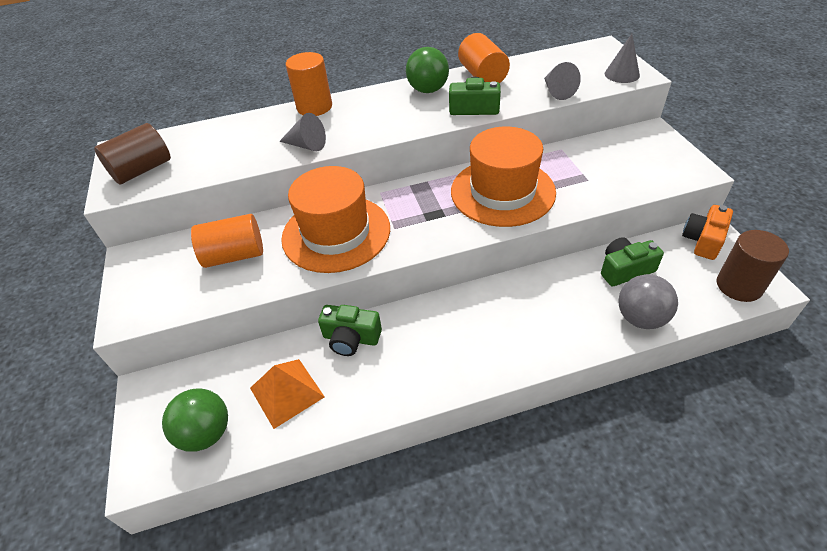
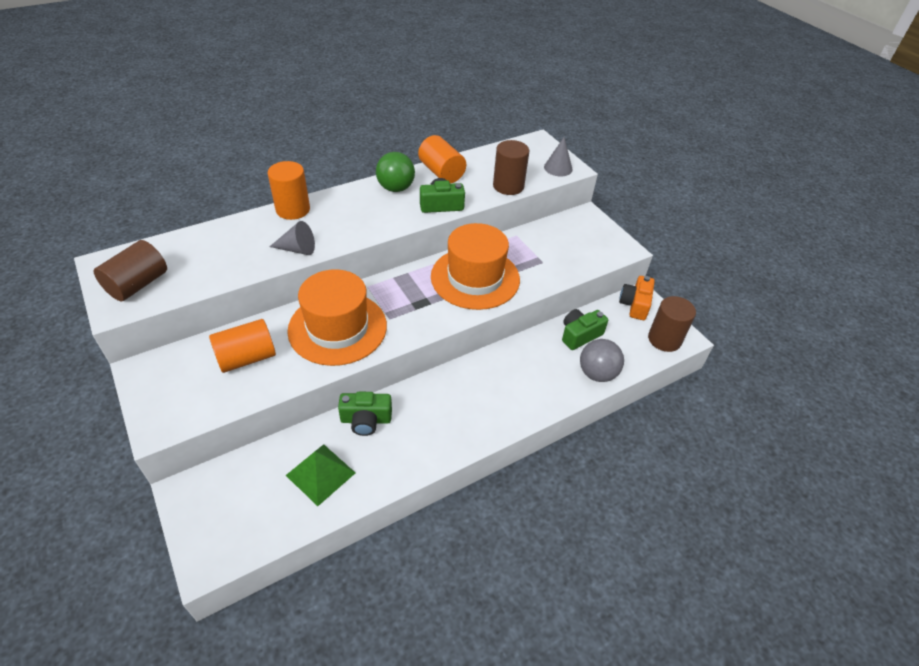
camera: 20 degrees left, 0 degrees up
(206, 433) = (256, 519): green ball -> none
(287, 392) = (320, 474): orange pyramid -> green pyramid
(557, 91) = (508, 186): grey cone -> brown cylinder

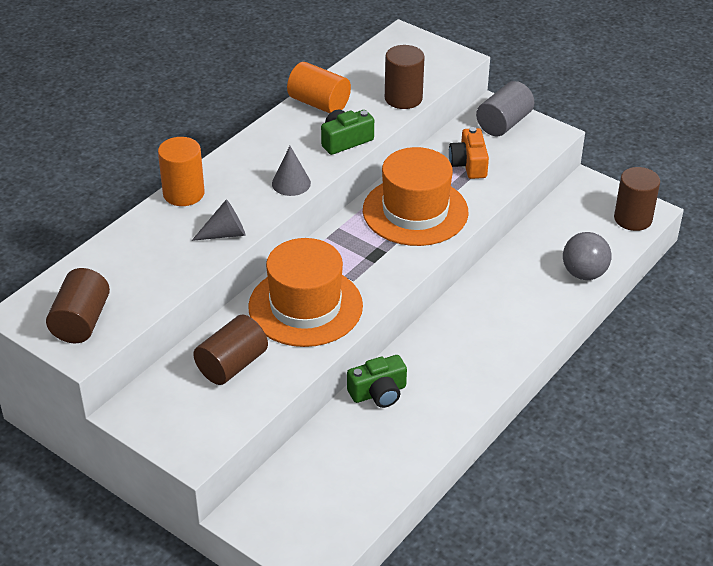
camera: 20 degrees left, 5 degrees down
(247, 358) = (232, 365): orange cylinder -> brown cylinder
(320, 474) = (368, 454): green pyramid -> none
(396, 188) = (281, 136): green ball -> none
(558, 168) = (444, 62): grey cone -> grey cone (291, 183)
(580, 335) = (545, 241): green camera -> none
(588, 230) = (503, 123): none -> grey cylinder
(635, 304) = (585, 192): orange camera -> orange camera (469, 164)

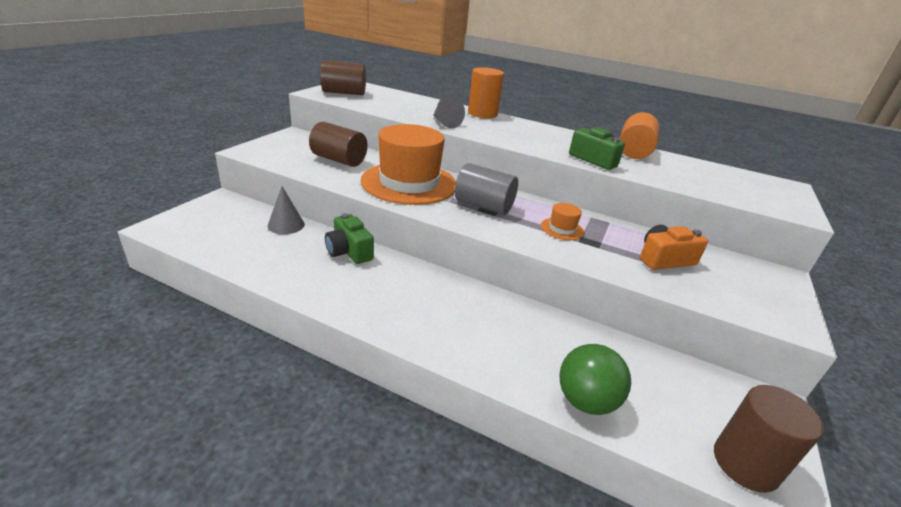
camera: 75 degrees right, 10 degrees down
(291, 183) = (519, 141): grey cone -> grey cone (286, 225)
(403, 98) = (688, 184): brown cylinder -> none
(415, 211) = (562, 229): orange hat -> orange hat, size x0.40
(503, 123) = (762, 283): grey cylinder -> grey cylinder (484, 206)
(584, 273) = (585, 401): grey ball -> green ball

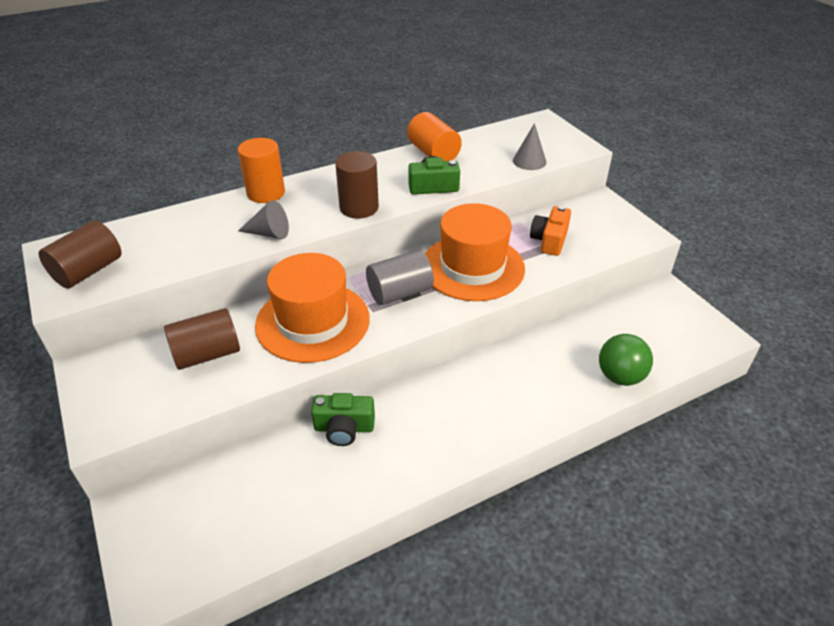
camera: 50 degrees left, 10 degrees up
(286, 225) = (248, 462): grey cone -> grey cone (529, 161)
(562, 229) = (472, 267): orange hat -> orange hat, size x2.48
(745, 464) = (700, 338): brown cylinder -> brown cylinder (359, 207)

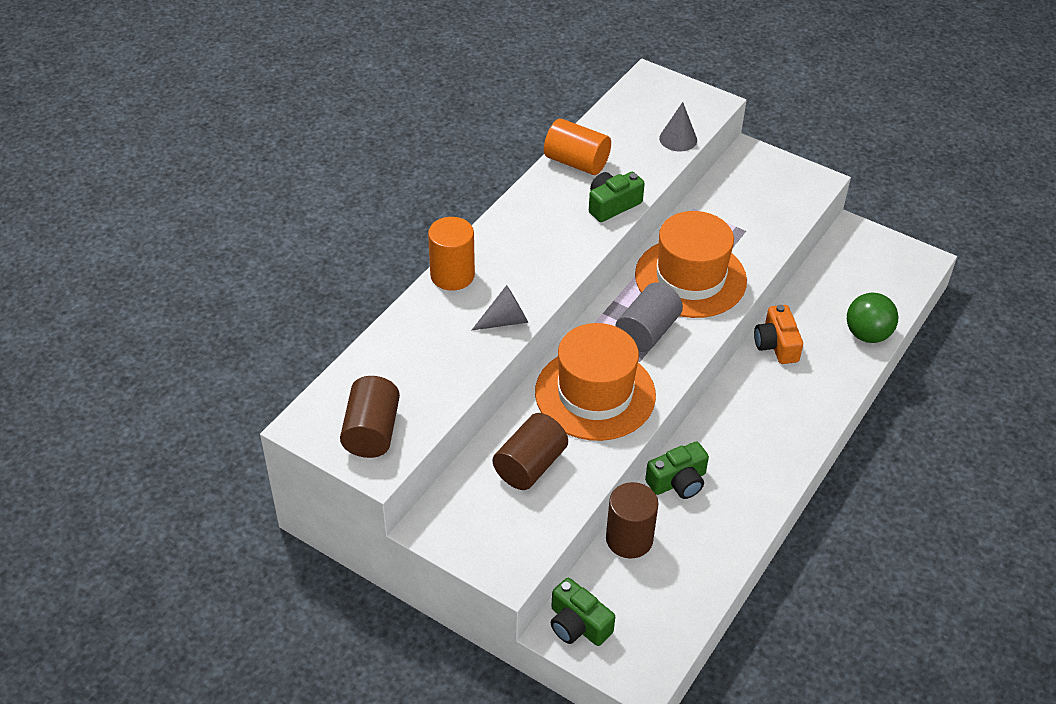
camera: 30 degrees left, 5 degrees up
(147, 511) = (578, 624): none -> green camera
(359, 207) = (563, 257): brown cylinder -> brown cylinder (629, 539)
(549, 240) = (737, 220): orange camera -> orange camera (776, 345)

